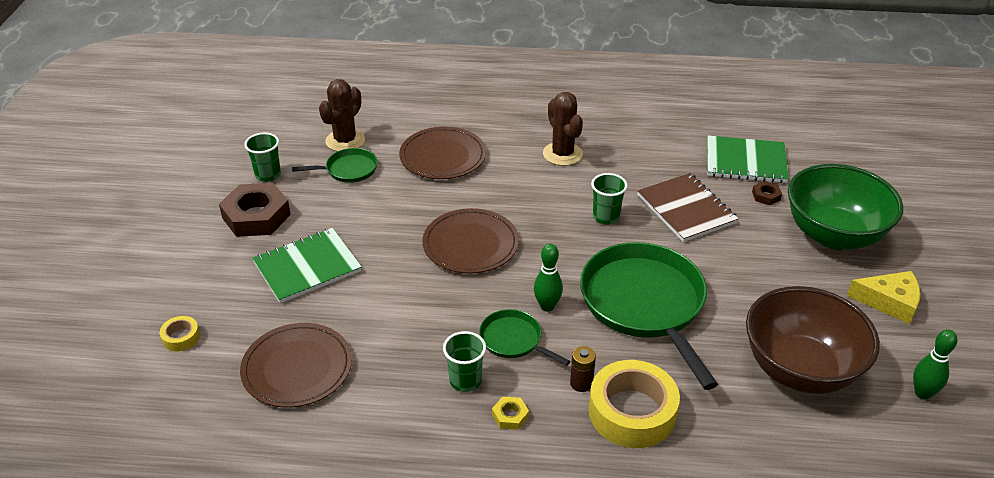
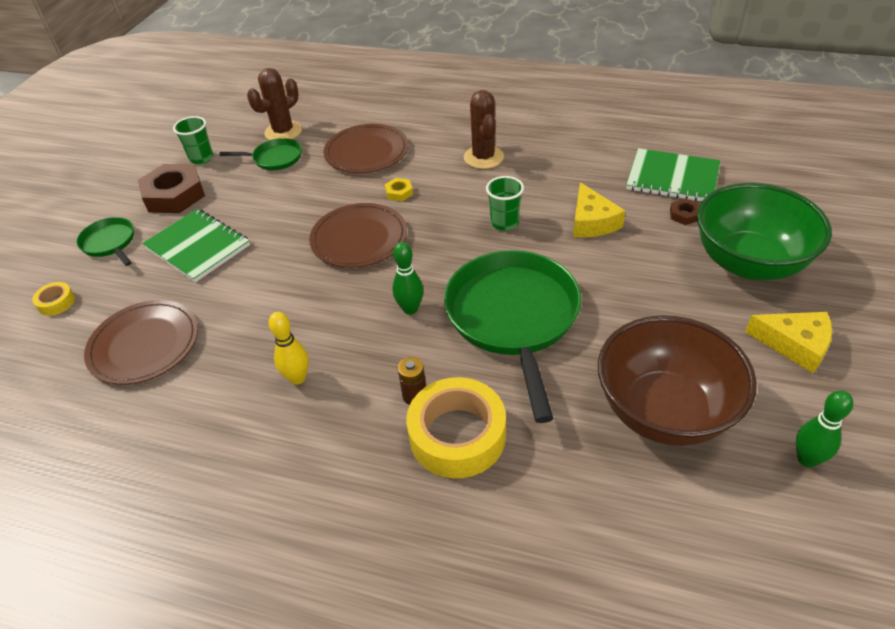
camera: 15 degrees right, 5 degrees up
(307, 267) = (197, 247): green notebook -> green notebook turned 60 degrees clockwise
(465, 381) = (297, 378): green cup -> yellow bowling pin
(510, 416) = (327, 422): yellow nut -> yellow nut (399, 192)
(513, 340) = (362, 340): green pan -> green pan (110, 243)
(686, 209) = (592, 222): brown notebook -> yellow cheese

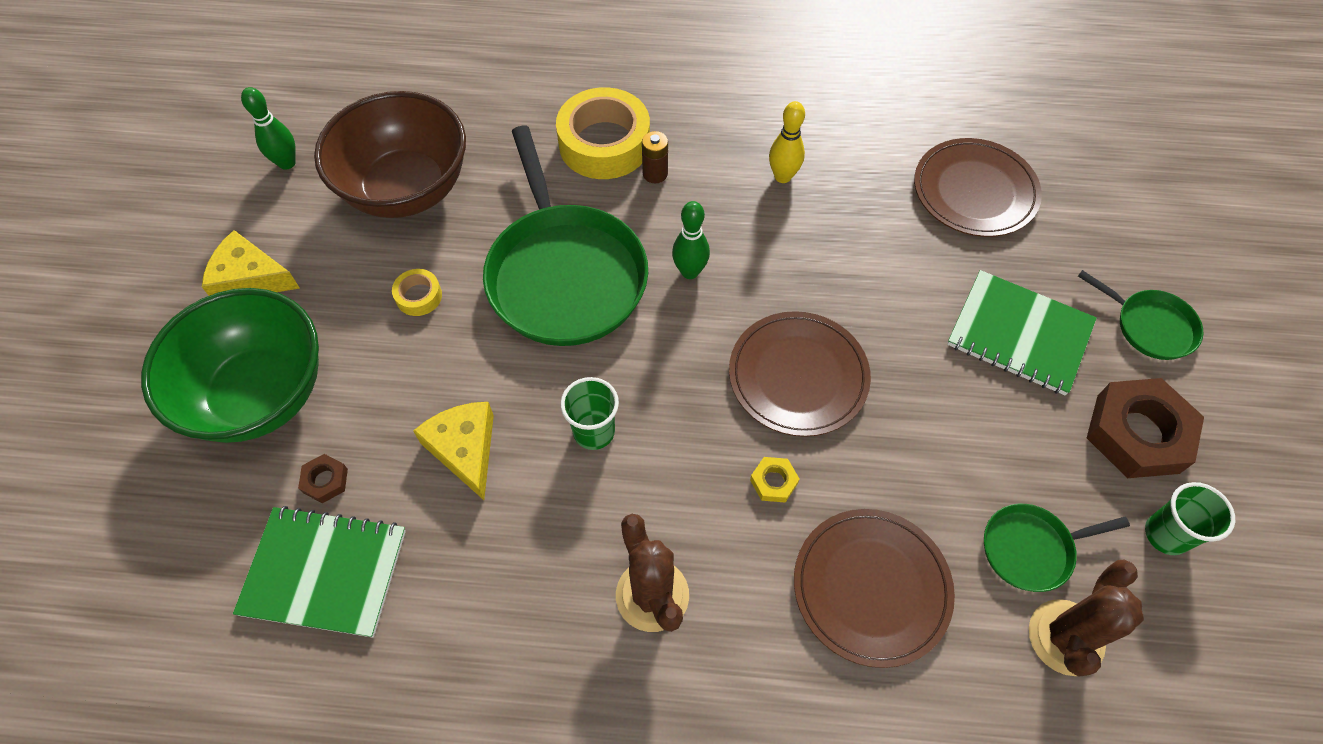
camera: 165 degrees right, 15 degrees up
(56, 302) = (1129, 228): yellow tape -> yellow tape (419, 296)

